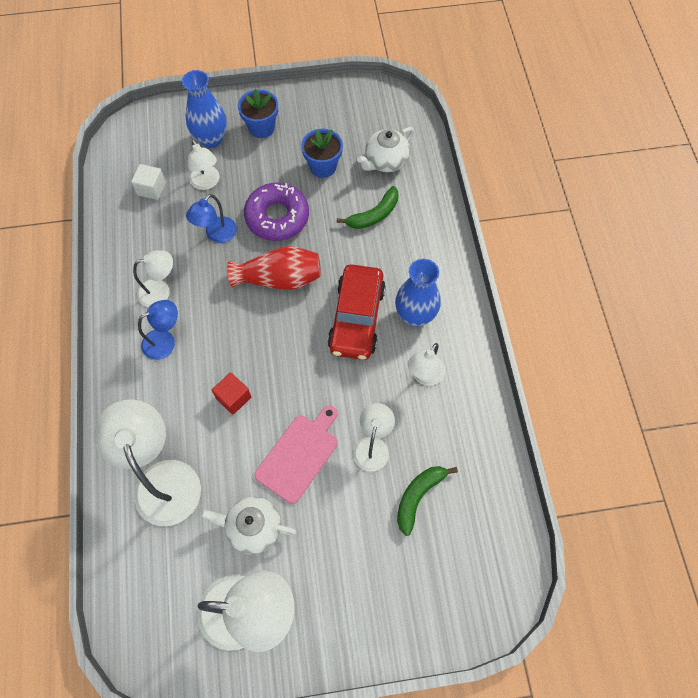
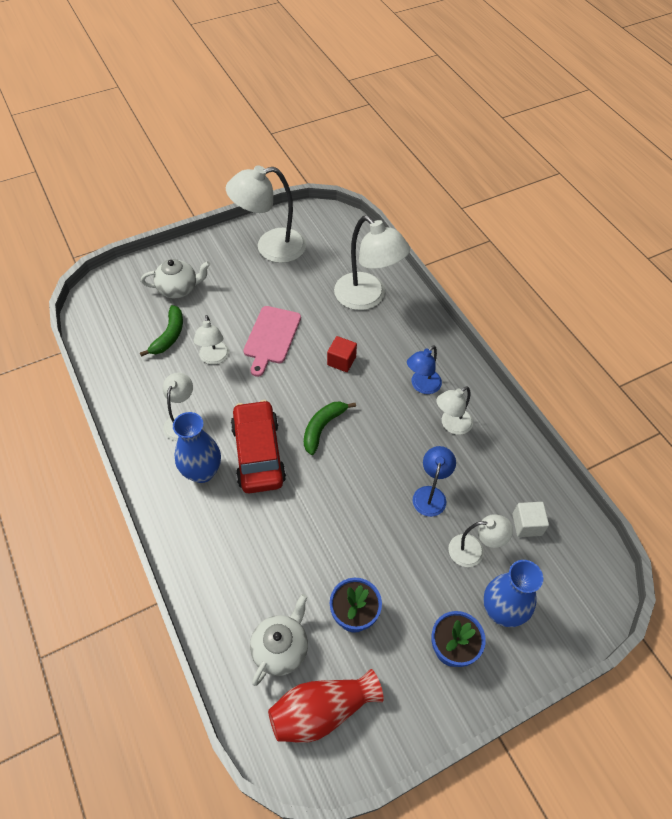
camera: 160 degrees right, 10 degrees down
(207, 183) = (474, 551): white lamp -> white lamp turned 135 degrees clockwise
(253, 528) = (287, 288): white teapot -> white teapot (178, 289)
(277, 217) = (378, 534): purple donut -> none
(279, 279) = (347, 468): red vase -> red vase (322, 711)
(374, 215) = (274, 570): green banana -> green banana (322, 428)

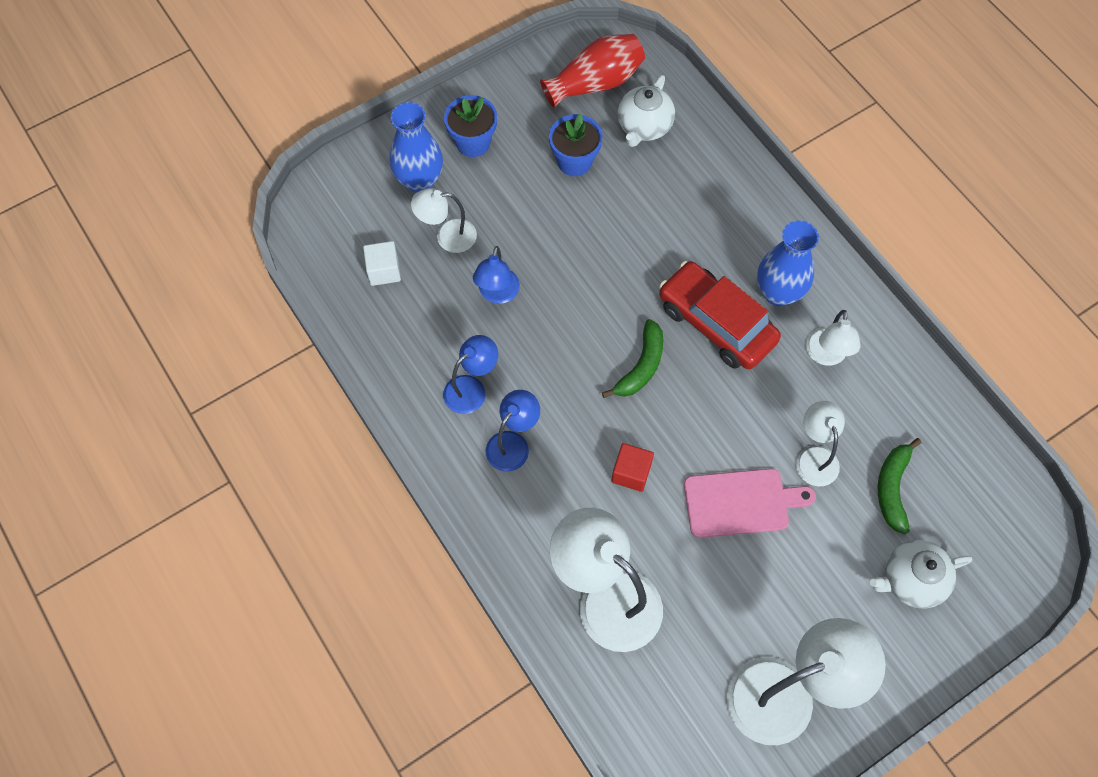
camera: 175 degrees right, 10 degrees up
(258, 453) = (716, 323): red car -> red car turned 150 degrees clockwise
(271, 337) = (741, 502): pink cutting board -> pink cutting board turned 75 degrees clockwise
(451, 425) = (471, 388): white lamp -> blue lamp

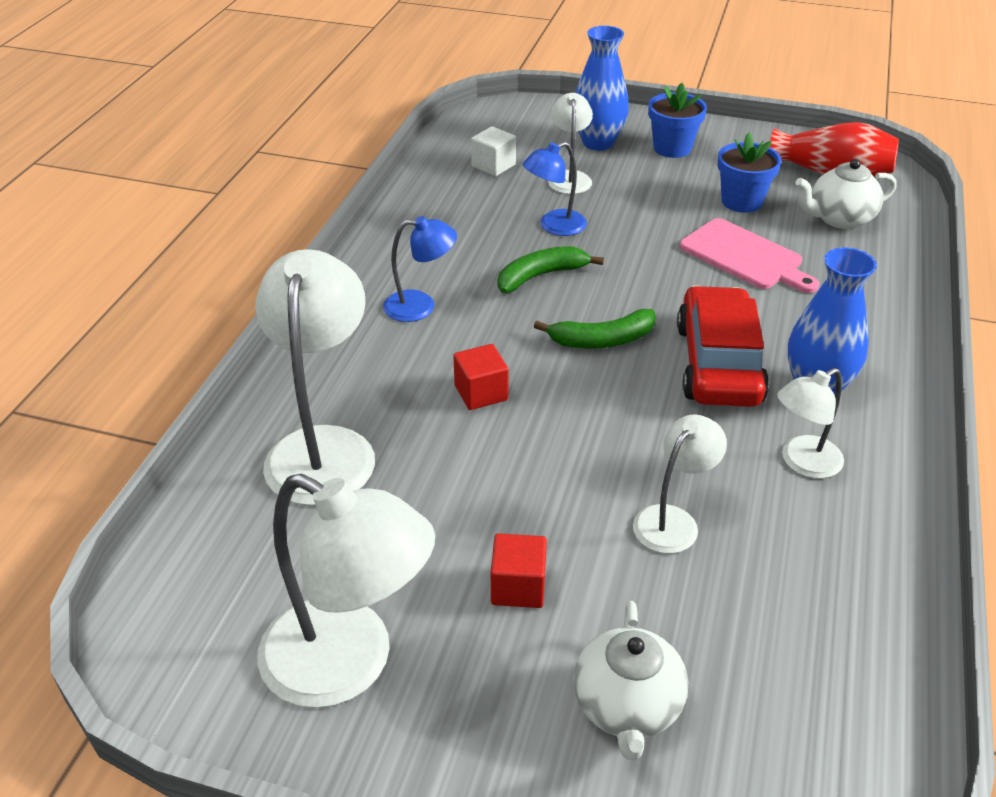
camera: 50 degrees right, 25 degrees down
(447, 236) = (569, 178): white lamp -> white lamp turned 45 degrees clockwise
(471, 388) = (445, 258): blue lamp -> none
(741, 502) = (544, 490): pink cutting board -> pink cutting board (745, 256)
(799, 571) = (518, 587): none -> red cube
(892, 488) = (724, 615): green banana -> green banana (541, 276)
(911, 580) = (627, 707): white teapot -> white teapot turned 120 degrees counterclockwise

